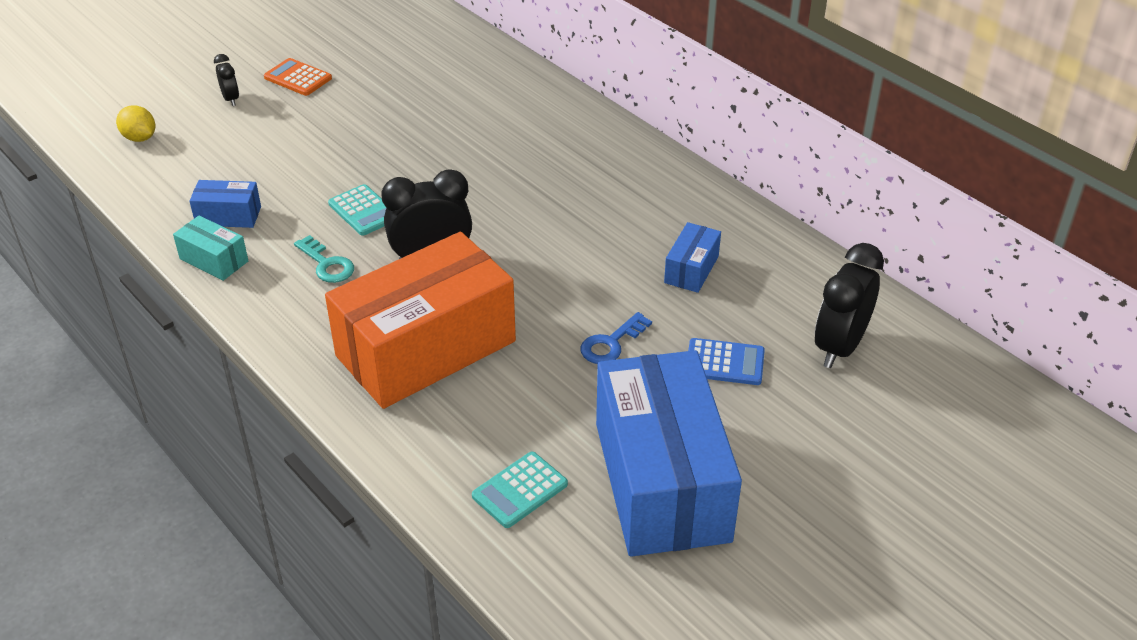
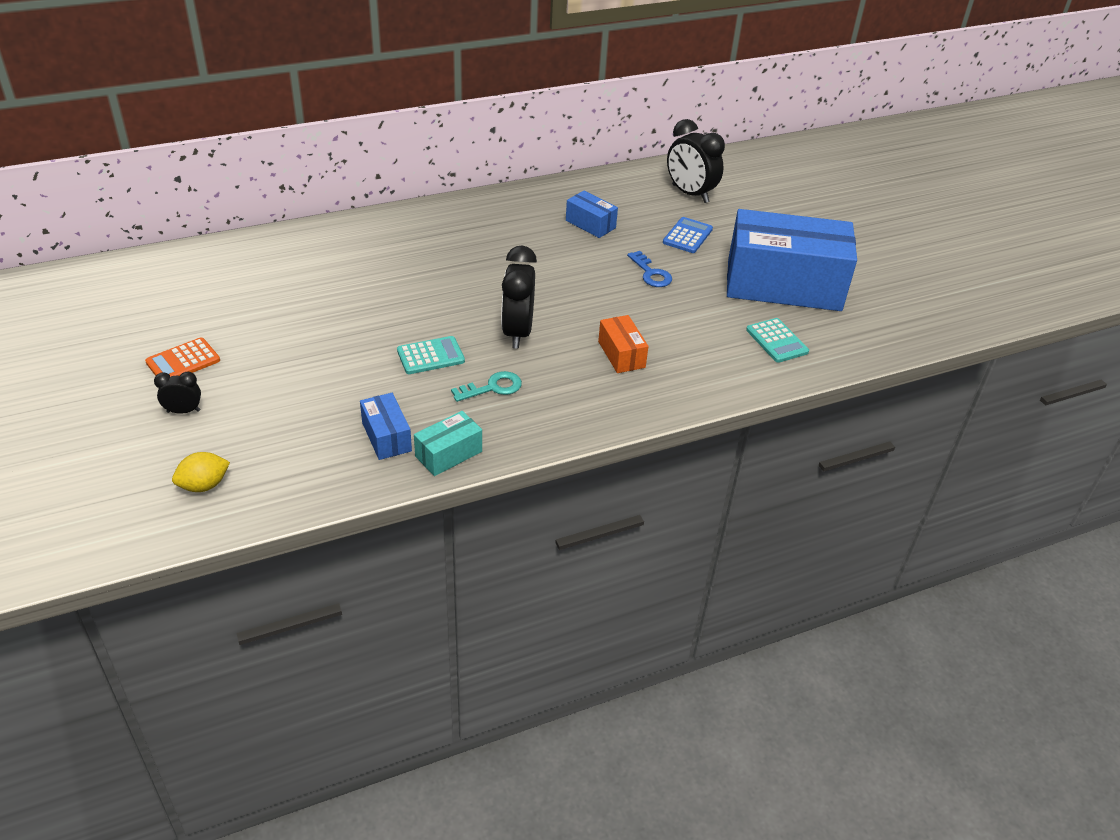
camera: 75 degrees left, 0 degrees up
(228, 216) = (386, 437): blue box -> blue box turned 45 degrees counterclockwise
(426, 348) = (621, 354): orange box -> orange box, size x0.42

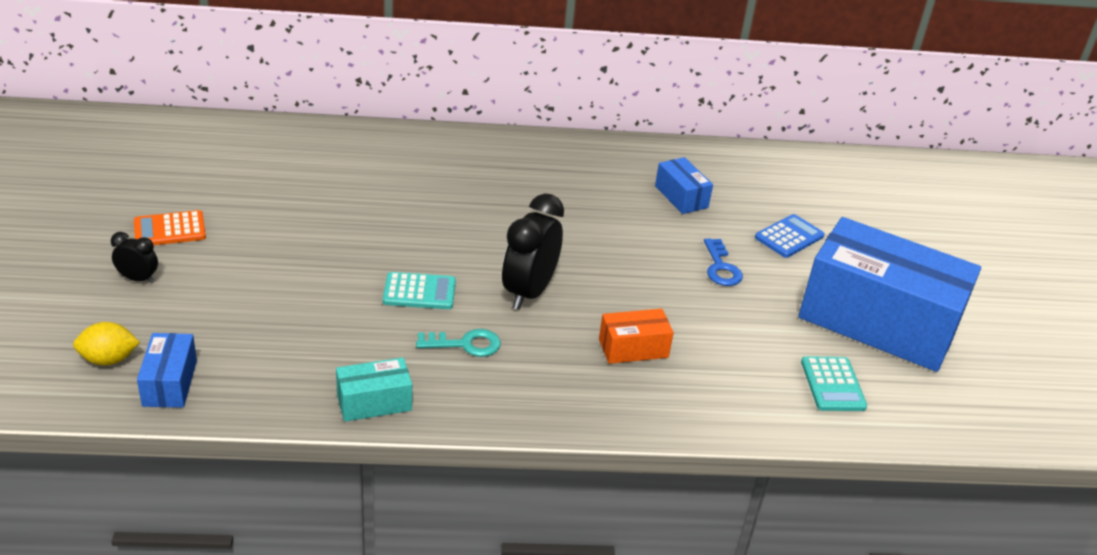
camera: 20 degrees right, 5 degrees down
(386, 437) = (320, 364): blue box -> blue box (170, 383)
(621, 354) = (633, 348): orange box -> orange box turned 75 degrees clockwise
(690, 194) = (819, 191): black clock -> none

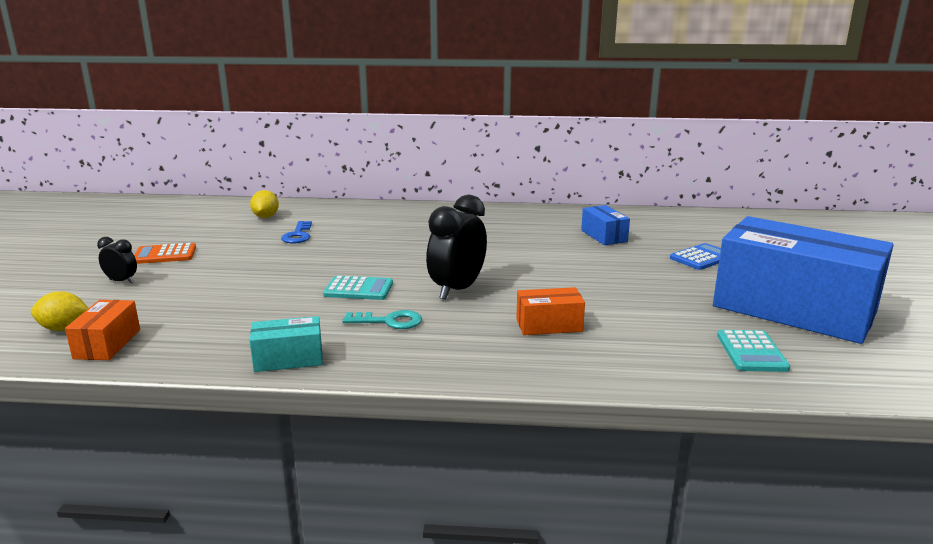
camera: 10 degrees right, 15 degrees down
(170, 383) = (107, 344): blue box -> orange box
(268, 155) = (265, 217): none -> yellow lemon
(721, 267) = (637, 275): blue key -> blue key (298, 235)

